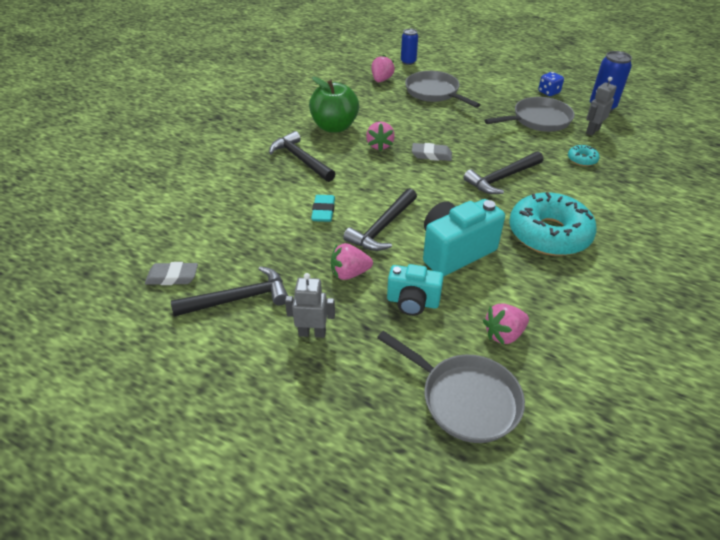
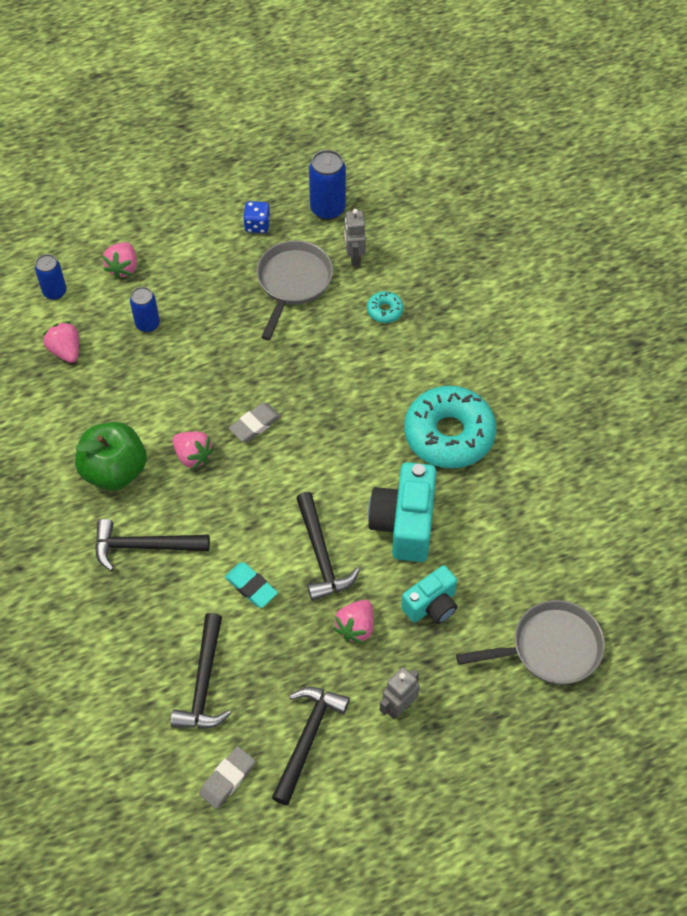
camera: 50 degrees left, 15 degrees up
(434, 92) = (147, 324): grey pan -> blue can
(501, 178) = (347, 399): black hammer -> black hammer (203, 683)
(503, 334) = (518, 569): pink strawberry -> pink strawberry (123, 268)

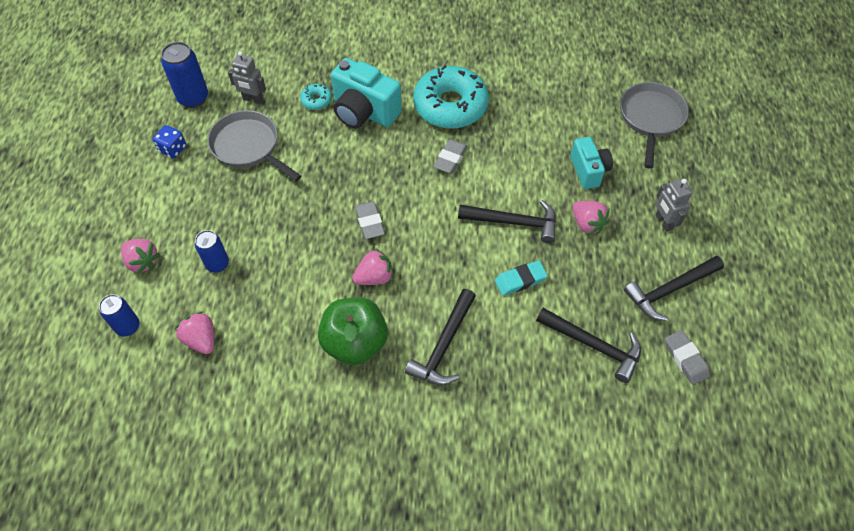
camera: 65 degrees left, 0 degrees up
(66, 351) = (201, 339): pink strawberry -> pink strawberry turned 60 degrees clockwise
(308, 738) = (669, 290): black hammer -> black hammer turned 75 degrees counterclockwise
(374, 463) = (450, 159): none -> grey eraser
(404, 524) = (513, 161): turquoise camera -> turquoise camera (364, 112)

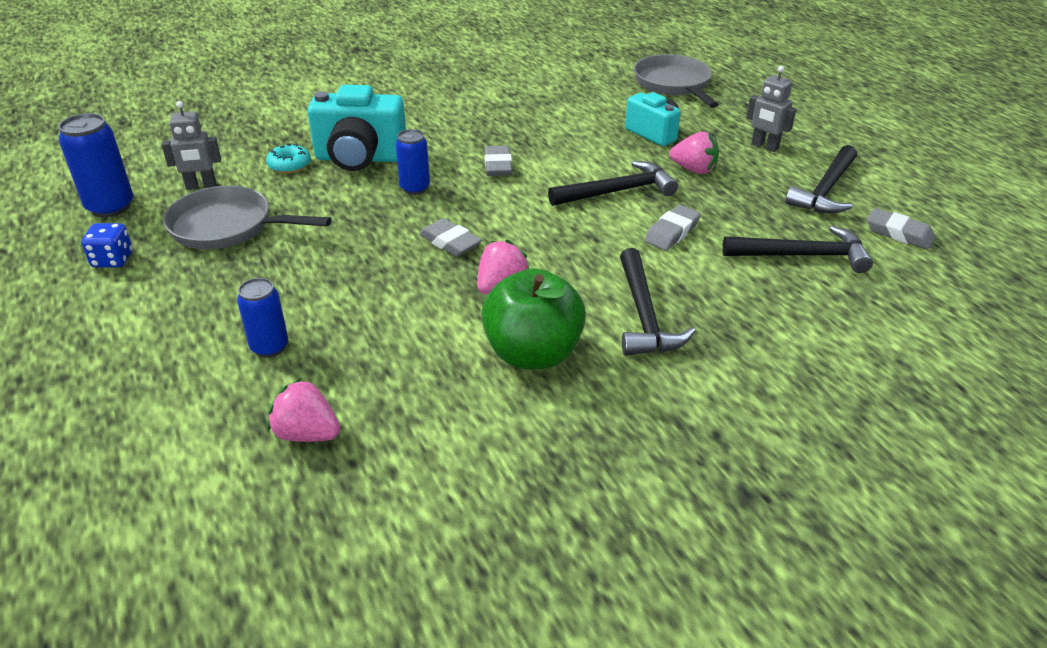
camera: 30 degrees left, 20 degrees down
(128, 327) = (171, 465): blue can -> blue can (415, 188)
(142, 262) = (145, 385): pink strawberry -> none
(450, 105) = (459, 128): turquoise donut -> none
(520, 280) = (672, 232): turquoise eraser -> grey eraser

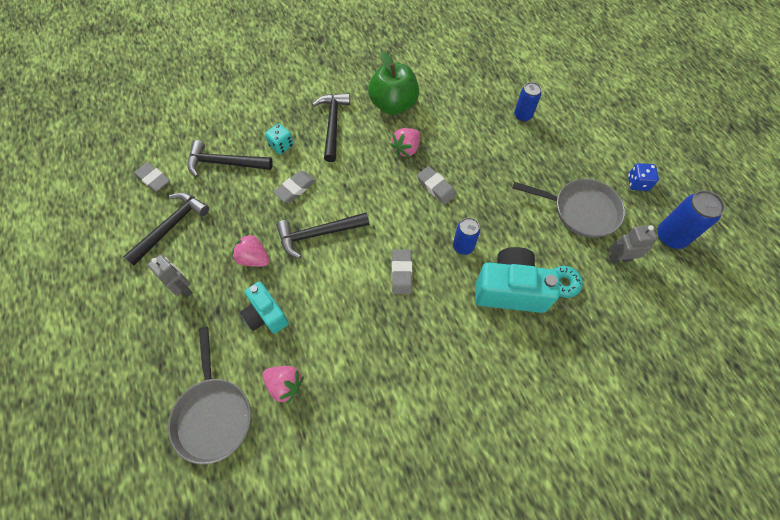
camera: 175 degrees left, 25 degrees up
(307, 434) = (492, 71): pink strawberry -> pink strawberry (285, 385)
(723, 282) = (281, 145): none -> turquoise dice

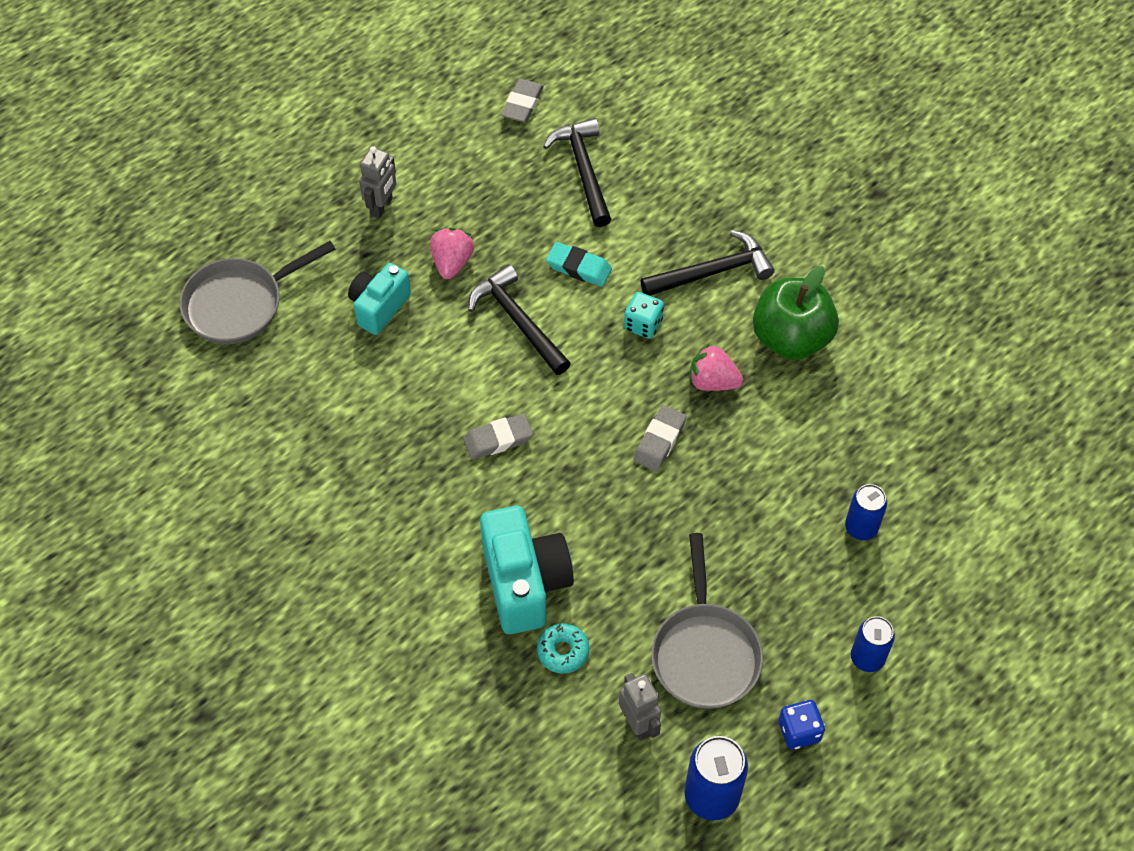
camera: 70 degrees right, 5 degrees down
(171, 226) = (461, 155): black hammer -> none
(281, 145) = (644, 223): turquoise dice -> turquoise dice (643, 324)
(285, 385) = (298, 362): pink strawberry -> none
(295, 188) = (579, 267): grey eraser -> turquoise eraser
(463, 246) = (571, 504): blue can -> blue can (867, 658)

